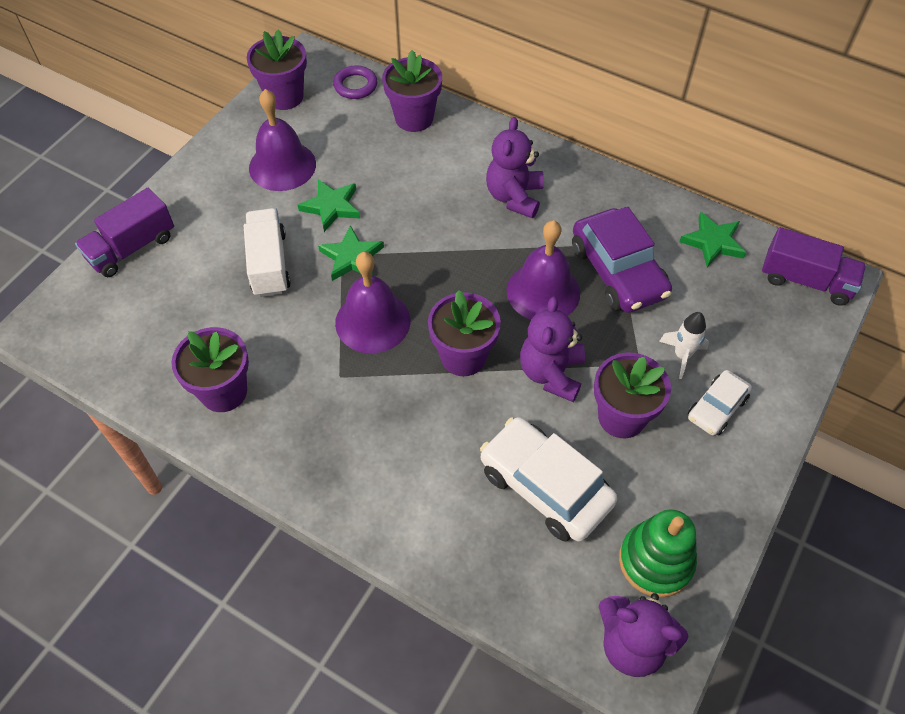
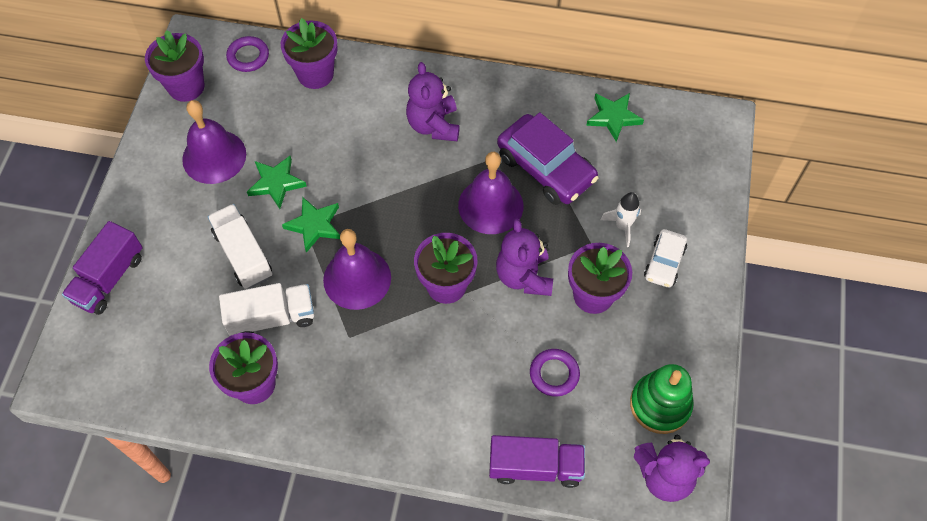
camera: 20 degrees left, 5 degrees up
(270, 333) = (272, 318): none -> white truck
(545, 486) = (554, 374): white car -> purple ring
(806, 281) = (698, 129): purple truck -> purple truck (535, 467)

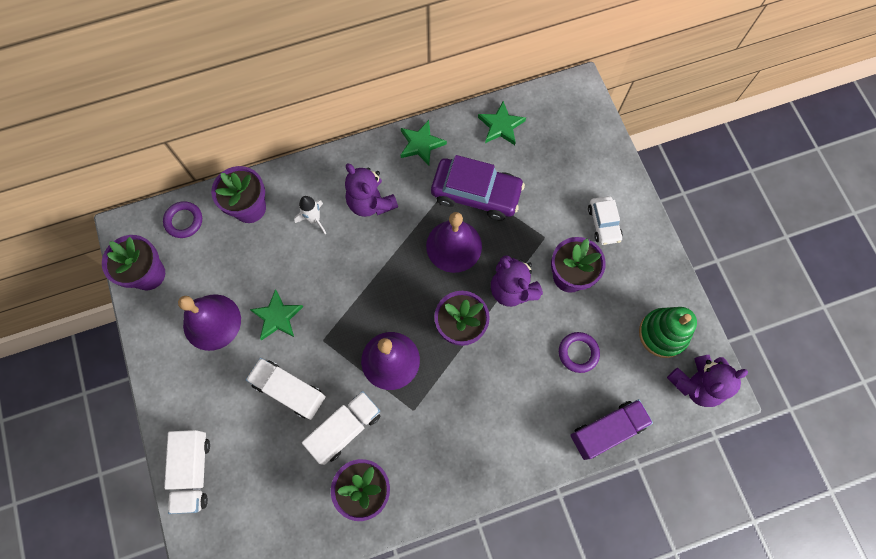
camera: 30 degrees left, 10 degrees up
(109, 278) = (193, 472): purple truck -> white truck
(314, 225) = (330, 335): green star -> green star (421, 144)
(622, 226) = (558, 211): white rocket -> white rocket (314, 219)

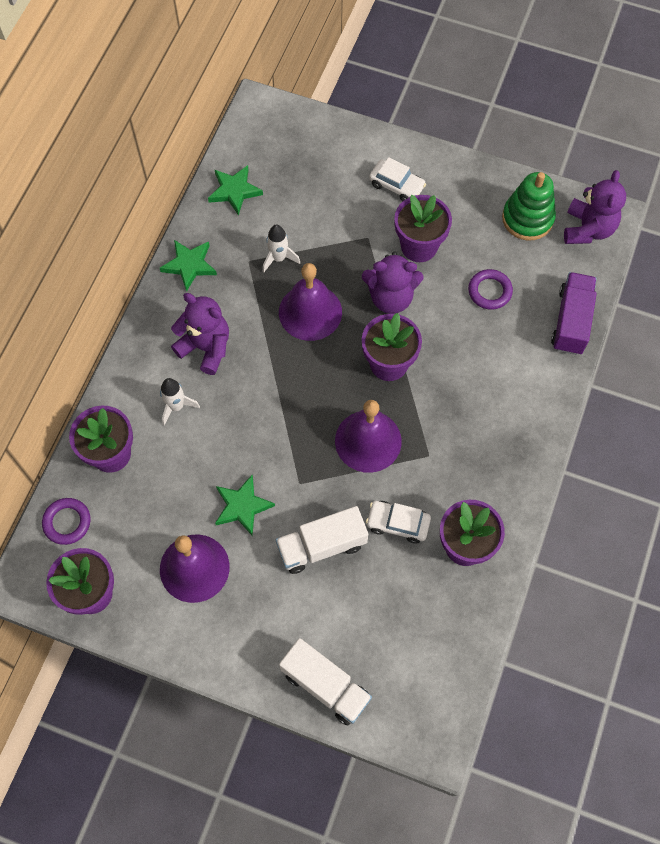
camera: 50 degrees left, 5 degrees down
(345, 429) = (398, 523): white truck -> white car
(371, 203) = (206, 347): purple teddy bear -> purple teddy bear turned 150 degrees counterclockwise
(476, 193) = (279, 258): purple car -> white rocket

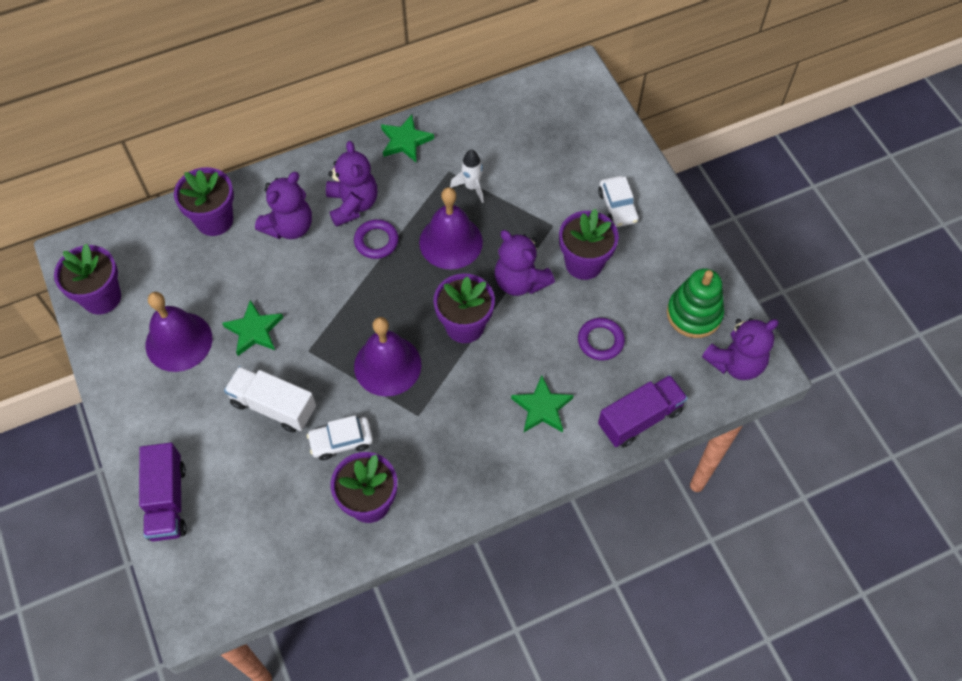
camera: 45 degrees right, 5 degrees down
(67, 522) = (139, 239): purple ring -> purple ring (376, 241)
(176, 406) = (289, 226): white rocket -> purple teddy bear
(234, 191) = (494, 116): green star -> green star (542, 407)
(325, 686) = (167, 501): white truck -> purple truck
(398, 523) = (341, 441): white car -> white car turned 75 degrees counterclockwise

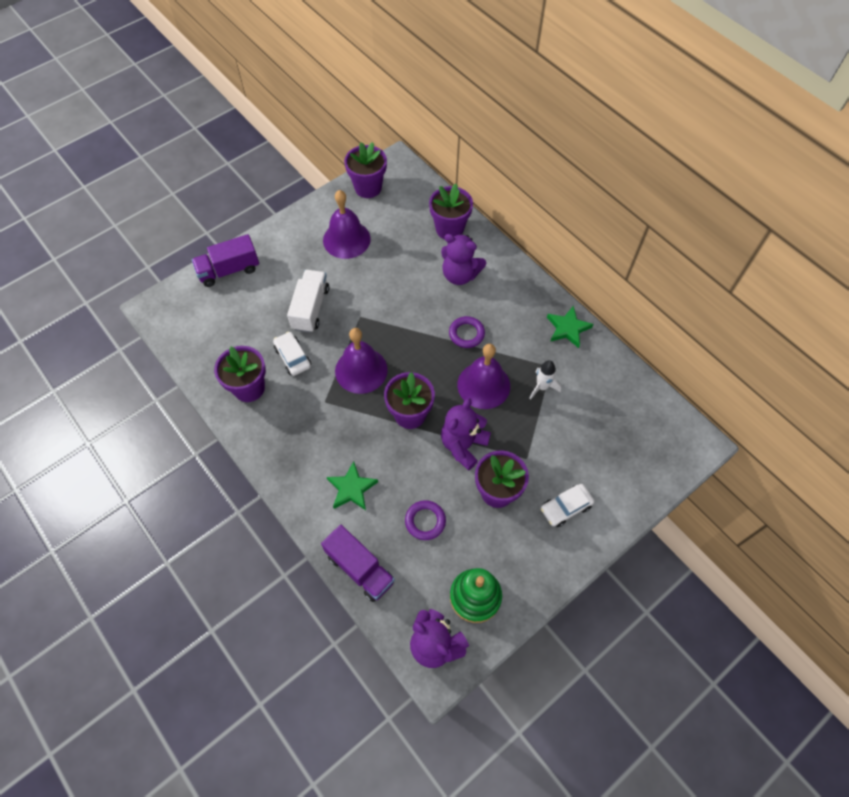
camera: 75 degrees right, 0 degrees up
(254, 330) = (367, 279): green star -> none
(353, 204) = (494, 309): purple teddy bear -> none

